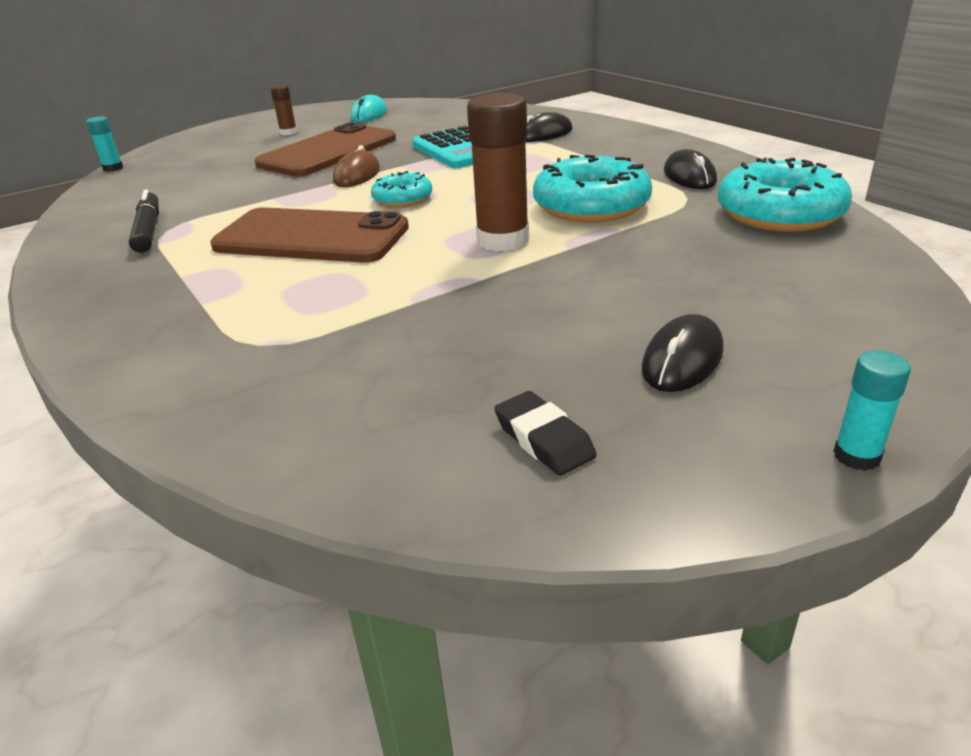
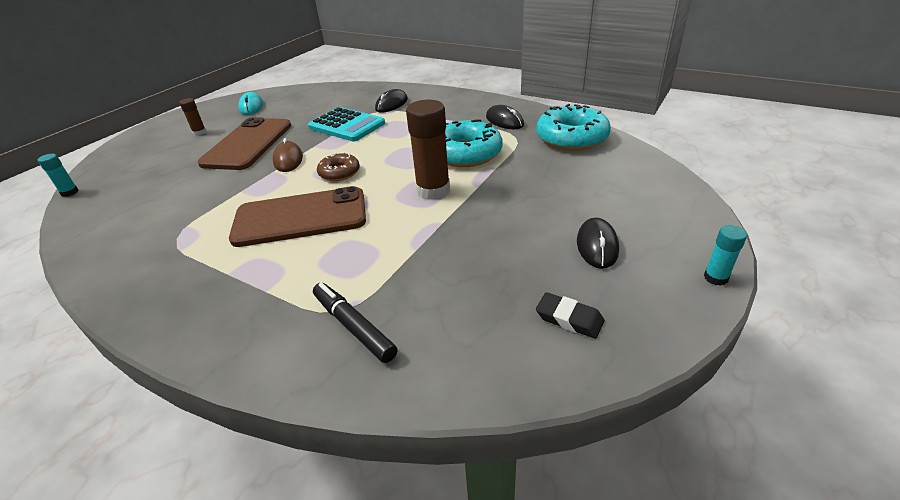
camera: 25 degrees left, 5 degrees up
(148, 230) = (161, 241): black marker -> black marker (354, 326)
(402, 199) = (339, 173): turquoise donut -> brown donut

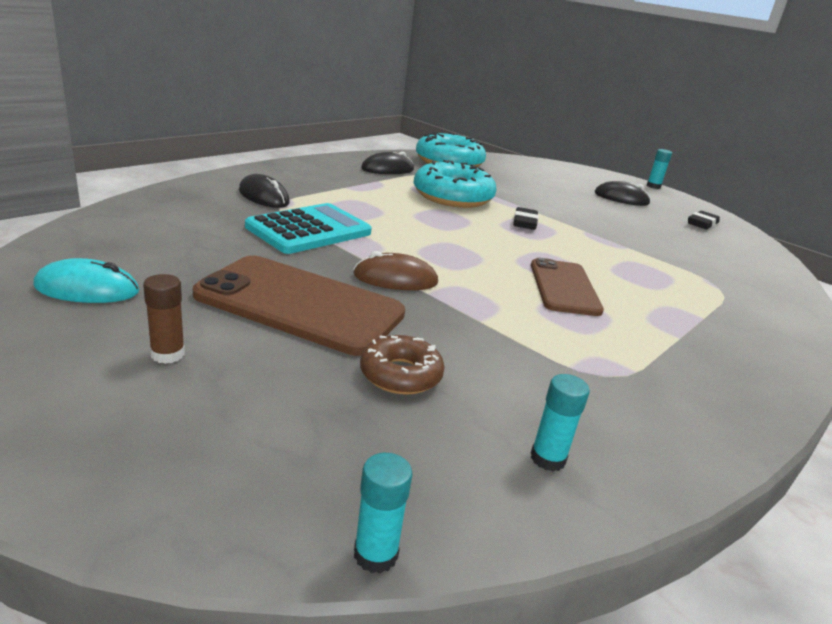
camera: 85 degrees left, 10 degrees down
(106, 223) = (547, 458): none -> turquoise glue stick
(300, 217) = (564, 287): brown phone -> brown phone, size x0.64
(339, 173) = (460, 254): brown donut -> brown donut (400, 374)
(354, 326) = (737, 285): black marker -> none
(433, 190) = (524, 222): brown glue stick -> black eraser

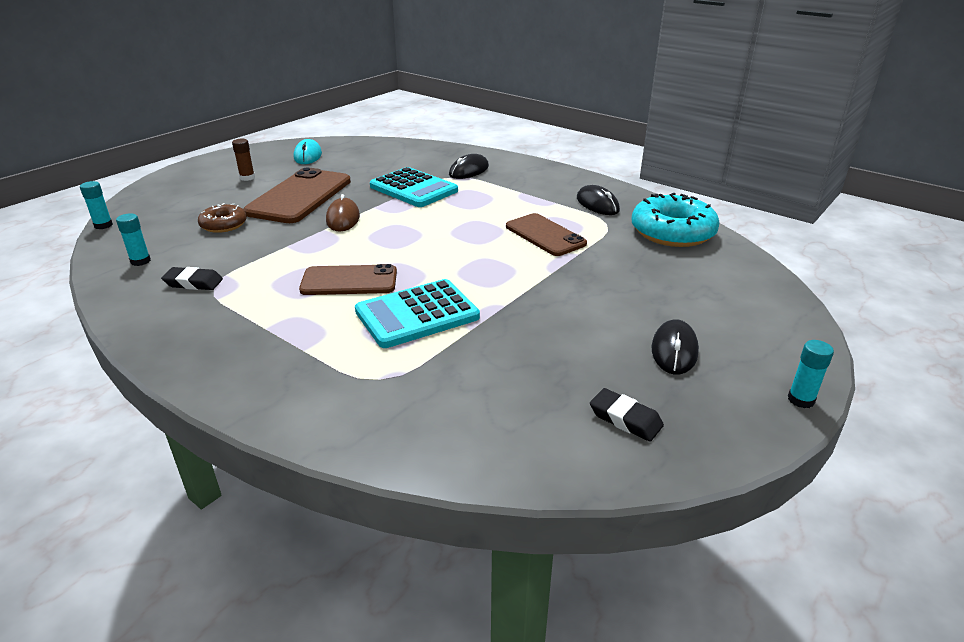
camera: 90 degrees right, 5 degrees up
(452, 197) = (545, 235): turquoise donut -> brown phone
(524, 222) = (500, 270): black eraser -> black eraser (193, 283)
(615, 263) = (417, 314): none -> turquoise calculator

